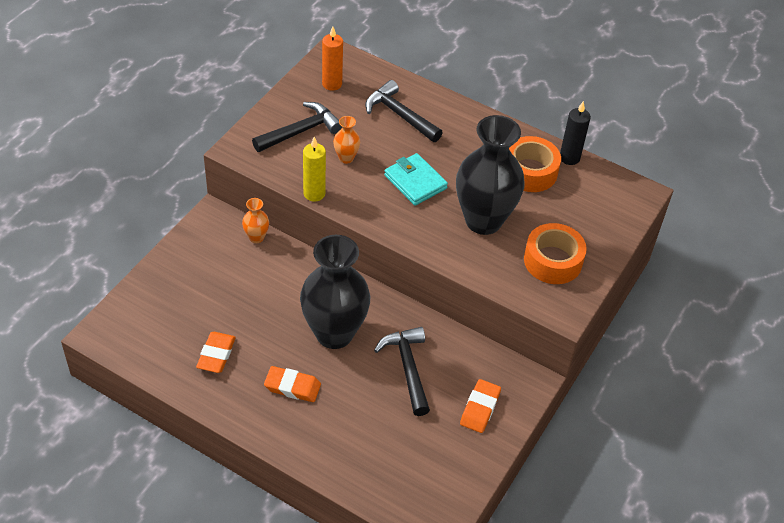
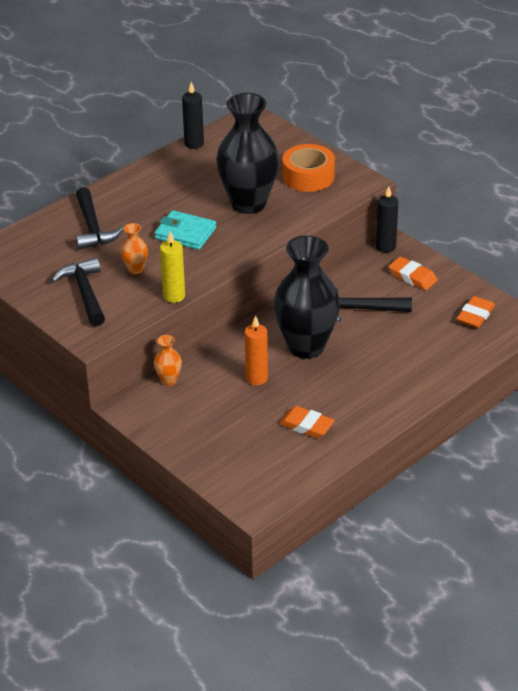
camera: 70 degrees left, 10 degrees down
(292, 387) = (358, 381): orange eraser -> orange eraser (475, 315)
(332, 84) = (27, 263): orange candle -> orange candle (256, 378)
(399, 115) = (93, 228): black hammer -> black hammer turned 75 degrees counterclockwise
(415, 182) = (185, 233): turquoise wallet -> turquoise wallet turned 45 degrees clockwise
(524, 375) = (385, 247): none -> black candle
(530, 171) = (201, 168): orange tape -> none

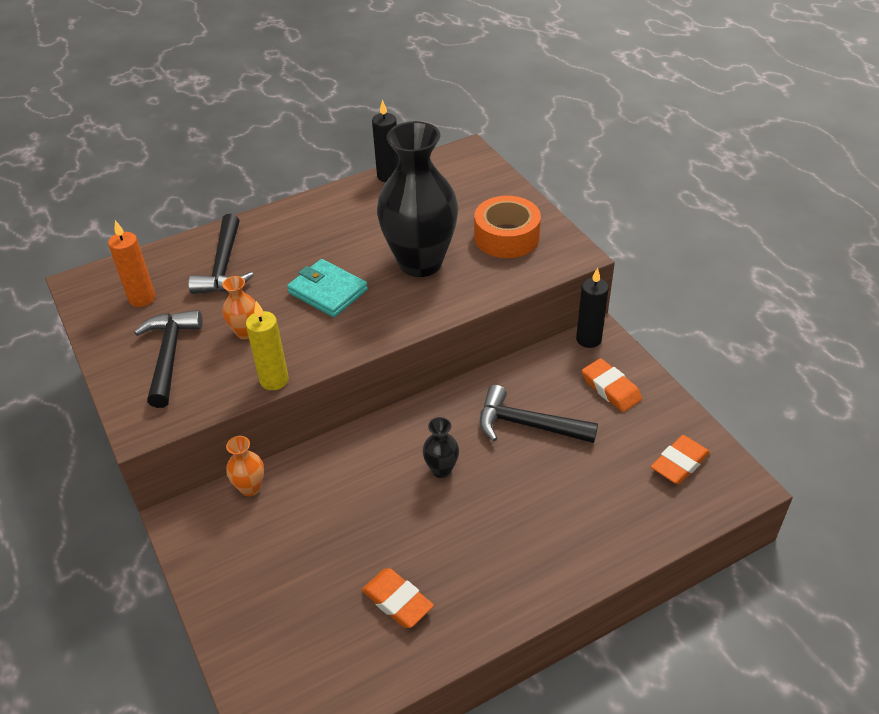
camera: 15 degrees right, 5 degrees up
(256, 378) = (360, 507): orange candle -> orange candle (142, 298)
(306, 346) = (441, 469): black vase -> black vase, size x0.42

